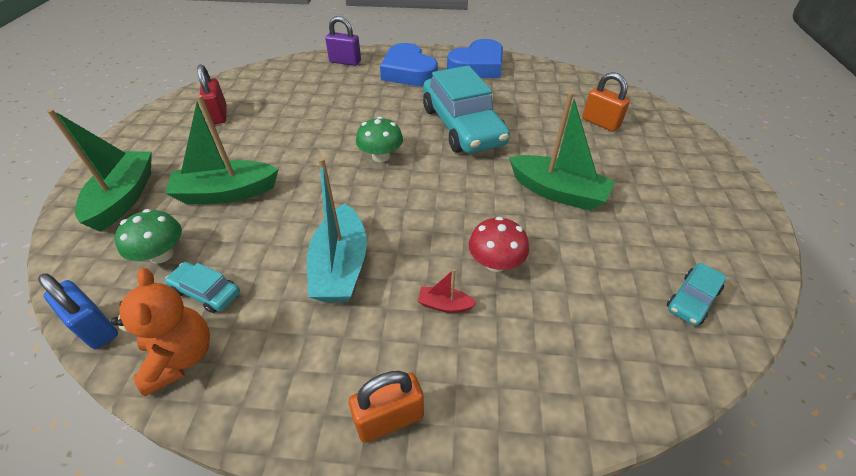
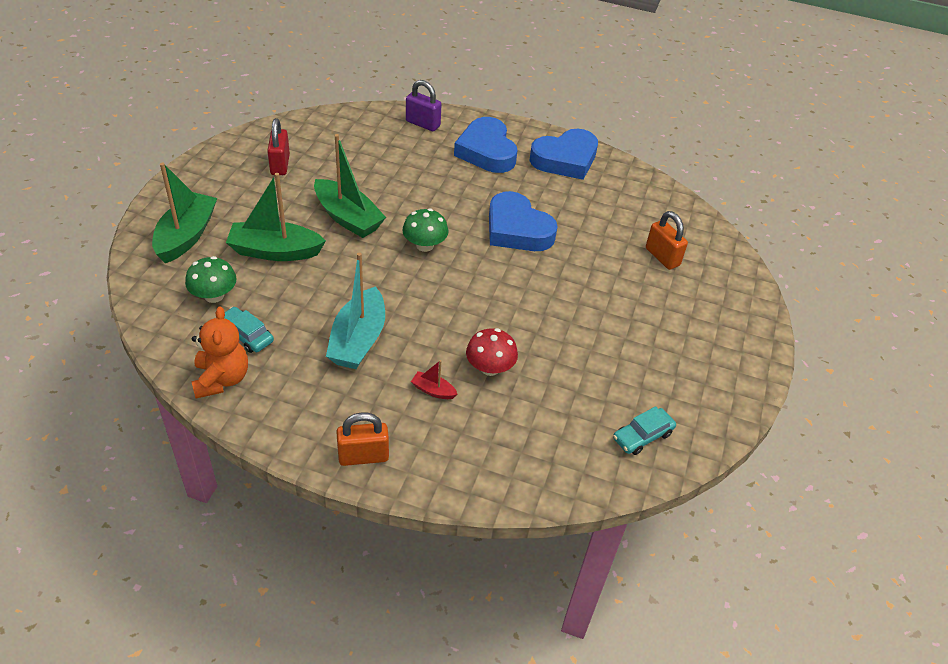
camera: 10 degrees right, 0 degrees up
(96, 328) = (161, 342): blue padlock -> none
(462, 126) = (517, 229): turquoise car -> blue heart
(557, 192) = (577, 319): green boat -> green boat (348, 218)

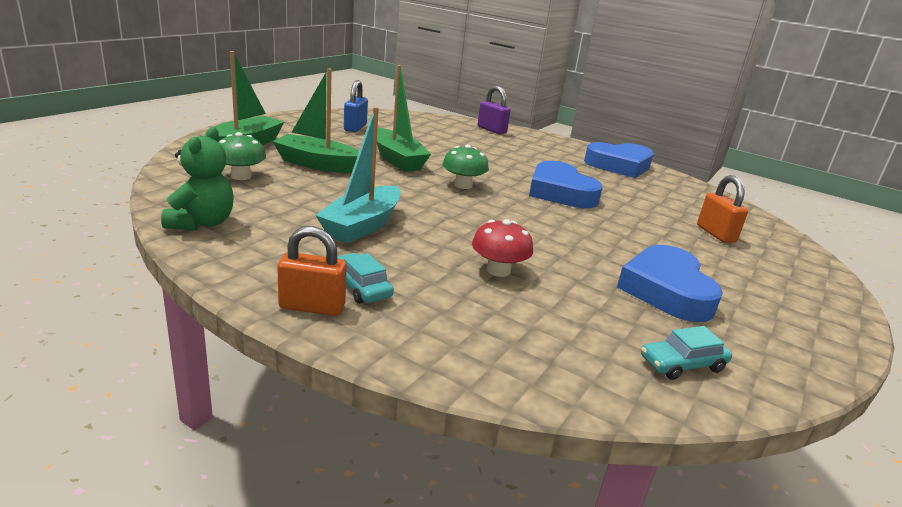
camera: 15 degrees right, 20 degrees down
(221, 379) = (202, 223): orange teddy bear -> green teddy bear
(246, 335) = (251, 202): turquoise car -> turquoise car (360, 287)
(280, 165) = (355, 128): red padlock -> blue padlock
(433, 390) = (424, 274): red boat -> none
(486, 151) = (544, 150): blue heart -> blue heart (666, 290)

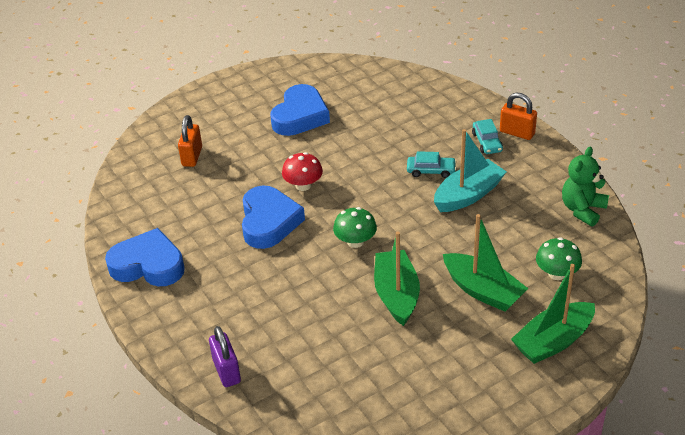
camera: 150 degrees left, 15 degrees up
(355, 128) = (415, 386): blue padlock -> none
(498, 270) = (395, 143): red mushroom -> red mushroom (303, 185)
(682, 364) = (345, 79): turquoise car -> turquoise car (431, 171)

